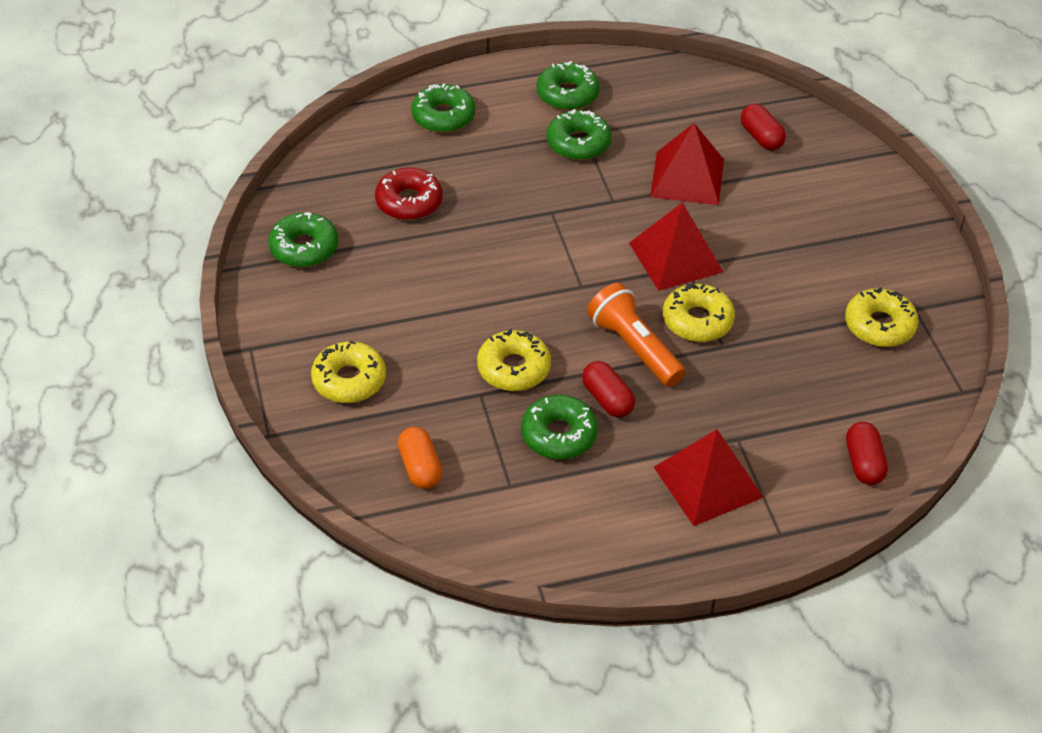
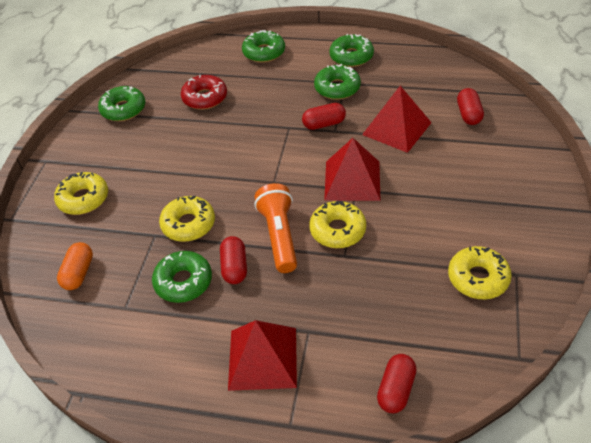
camera: 30 degrees right, 0 degrees up
(594, 196) = (324, 124): none -> red capsule

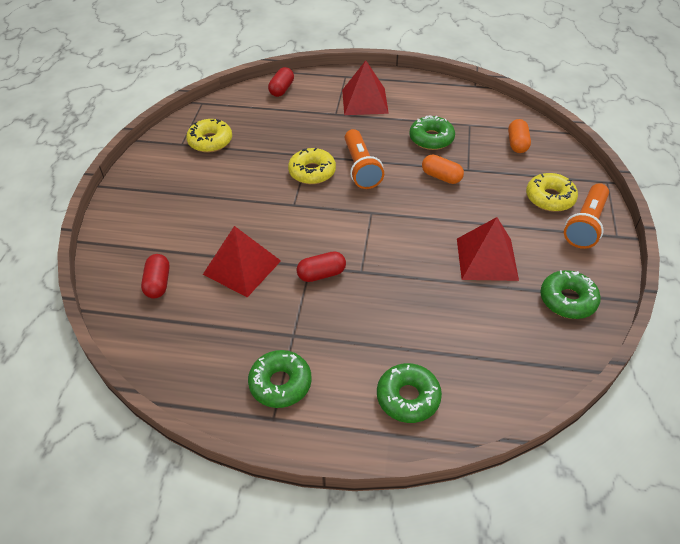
camera: 175 degrees right, 0 degrees up
(67, 171) = (585, 225): none -> orange flashlight
(188, 224) = (441, 177): yellow donut -> orange capsule
(205, 98) = (470, 315): red donut -> none
(234, 267) = (394, 147): red capsule -> none
(337, 88) = (304, 326): green donut -> none
(352, 180) = (296, 212): red pyramid -> red pyramid (487, 259)

